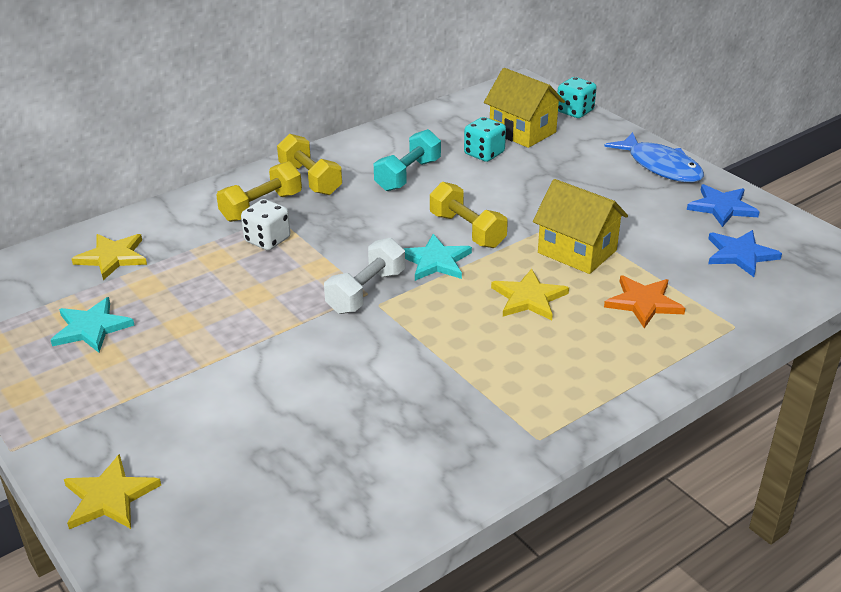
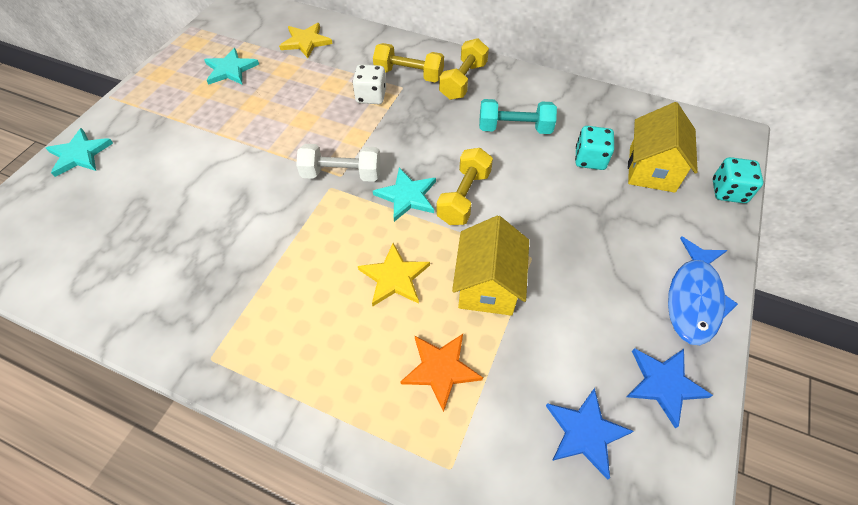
camera: 60 degrees right, 20 degrees up
(109, 497) = (79, 154): yellow star -> turquoise star

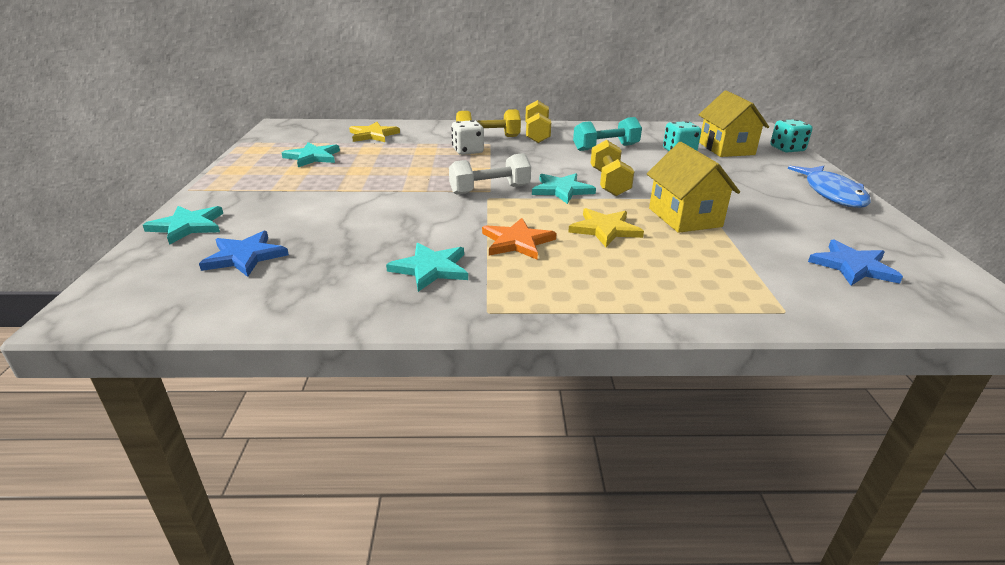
camera: 25 degrees left, 25 degrees down
(209, 282) = (430, 269): none -> turquoise star
(440, 369) = (706, 264): orange star -> orange star (517, 242)
(664, 384) = (869, 232): blue star -> blue star (245, 256)

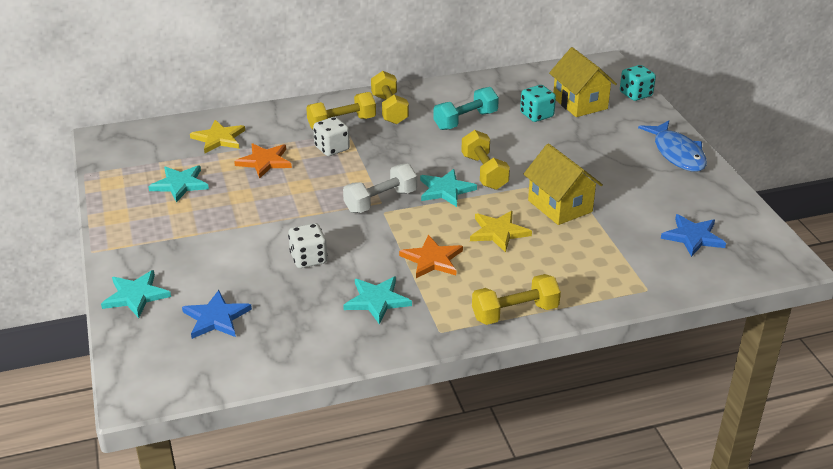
camera: 15 degrees left, 5 degrees up
(384, 222) = (308, 259): none -> white dice
(400, 152) = (264, 161): none -> orange star
(594, 308) = (515, 313): none -> yellow dumbbell

